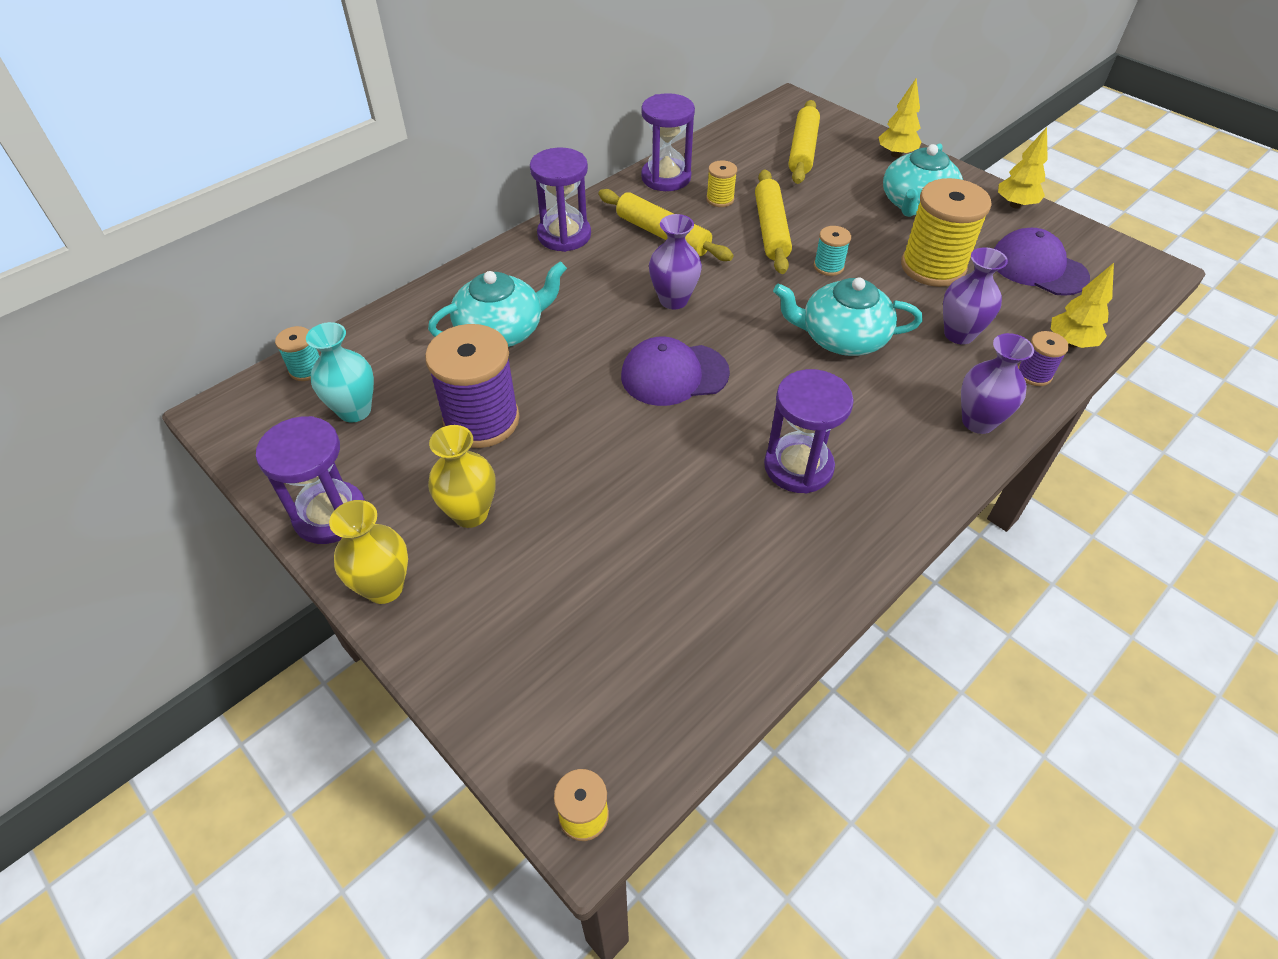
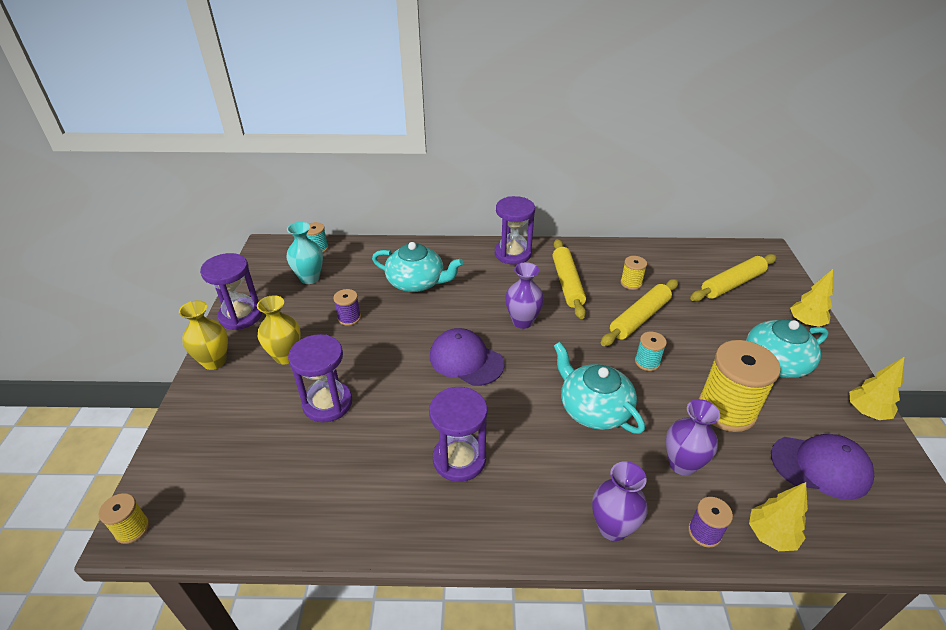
camera: 45 degrees right, 10 degrees down
(481, 420) = (349, 318): purple spool -> purple spool, size x0.47
(666, 178) = (614, 254): purple hourglass -> purple hourglass (327, 403)
(1038, 268) = (820, 466): purple cap -> purple cap turned 105 degrees clockwise

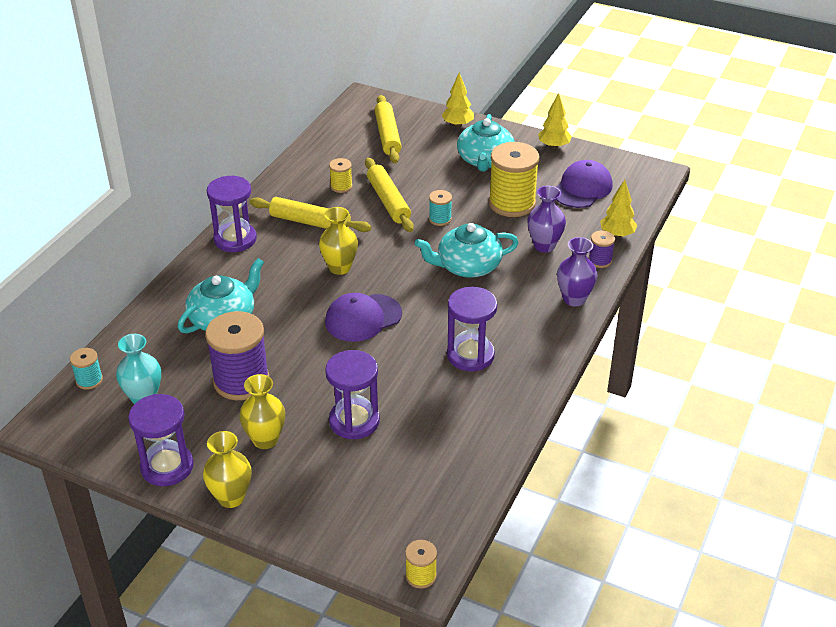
camera: 65 degrees left, 0 degrees up
(349, 318) = (241, 381): purple spool -> purple spool, size x2.11
(522, 321) = (339, 268): purple vase -> yellow vase

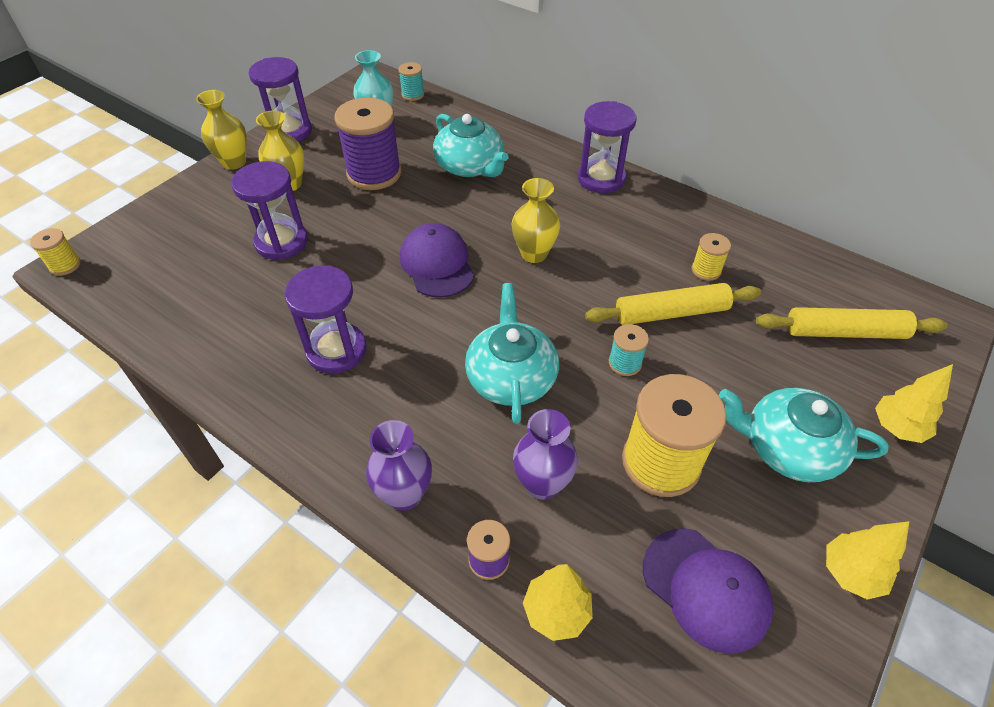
camera: 100 degrees right, 10 degrees up
(310, 222) = (627, 237): yellow rolling pin -> none

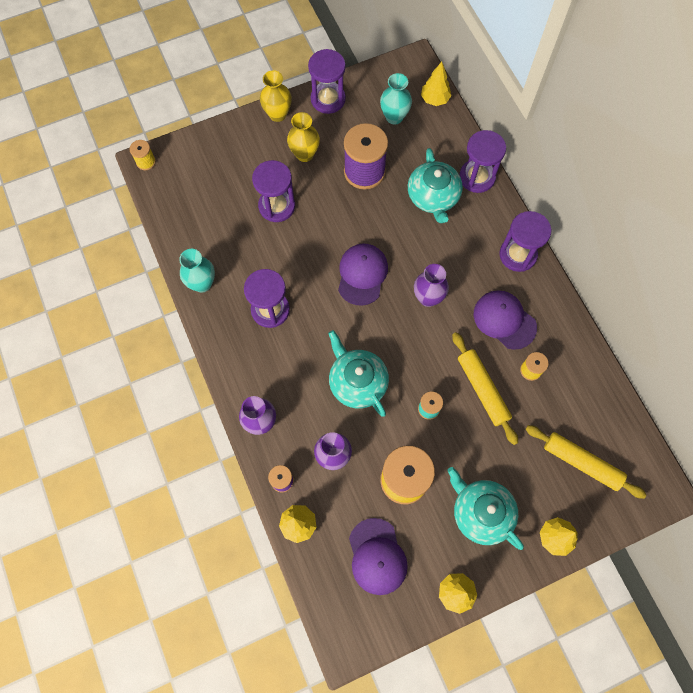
camera: 30 degrees right, 20 degrees up
(216, 363) = (202, 283): none -> turquoise vase
(413, 95) = (435, 99): turquoise spool -> yellow tree
(505, 135) = (477, 177): none -> purple hourglass
(511, 377) = (357, 382): turquoise teapot -> turquoise teapot turned 60 degrees counterclockwise
(534, 254) = (428, 298): yellow vase -> purple vase
(636, 238) = (504, 320): none -> purple cap
(671, 313) = (482, 389): yellow rolling pin -> yellow rolling pin turned 45 degrees clockwise

